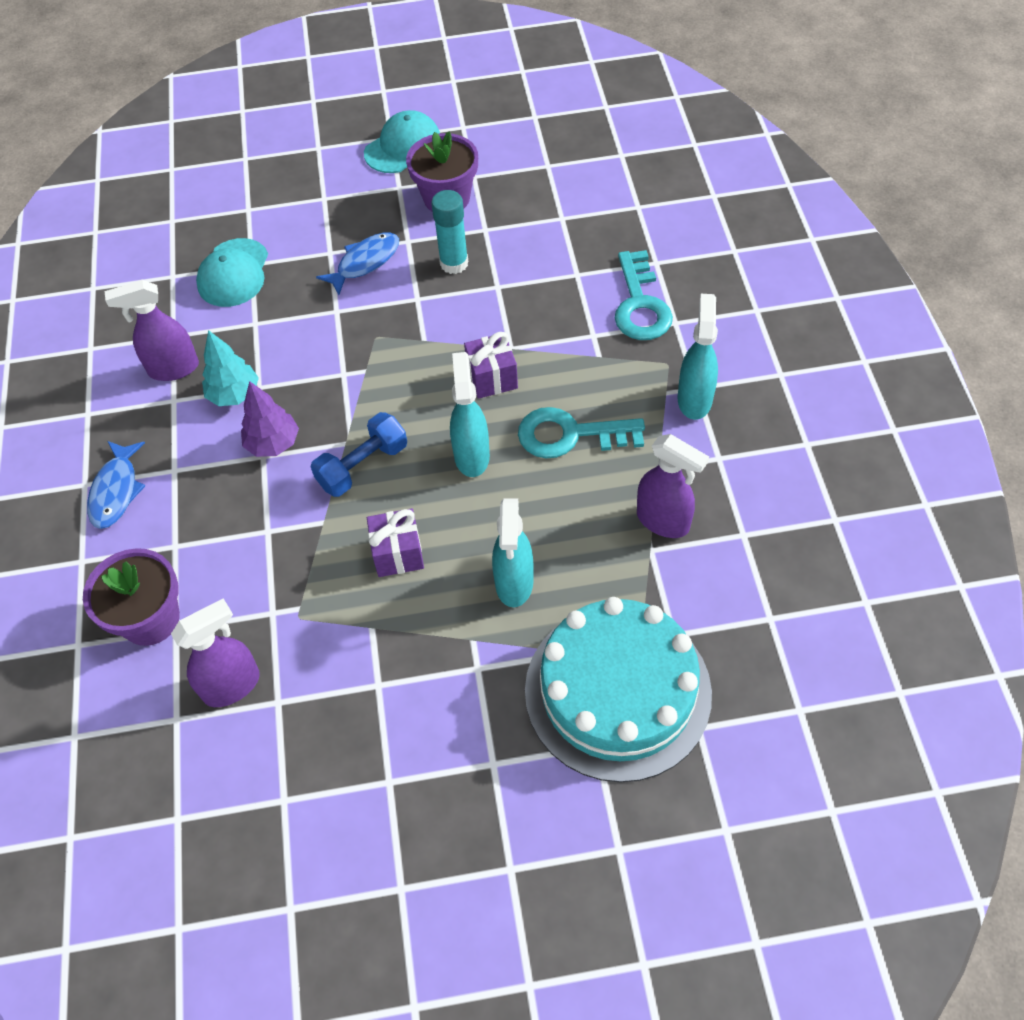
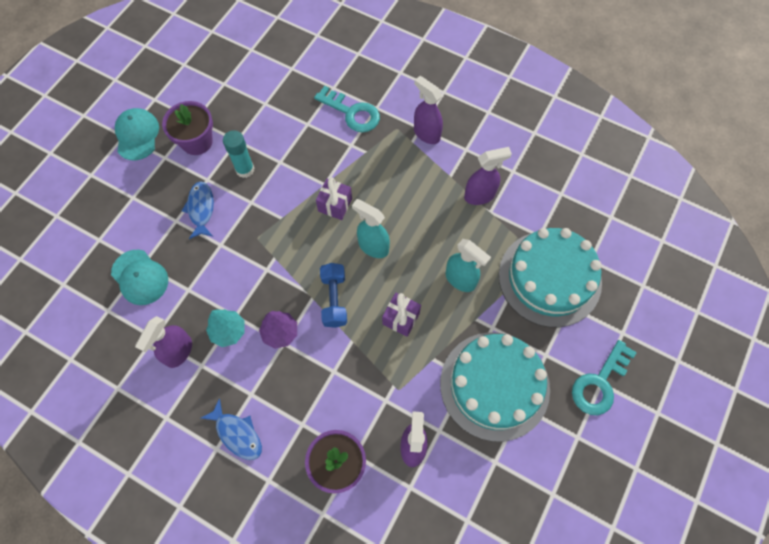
camera: 55 degrees left, 10 degrees up
(393, 727) = (494, 385): none -> turquoise cake
(570, 434) = (400, 197): turquoise key -> turquoise key (599, 383)
(694, 399) = (426, 134): turquoise spray bottle -> purple spray bottle

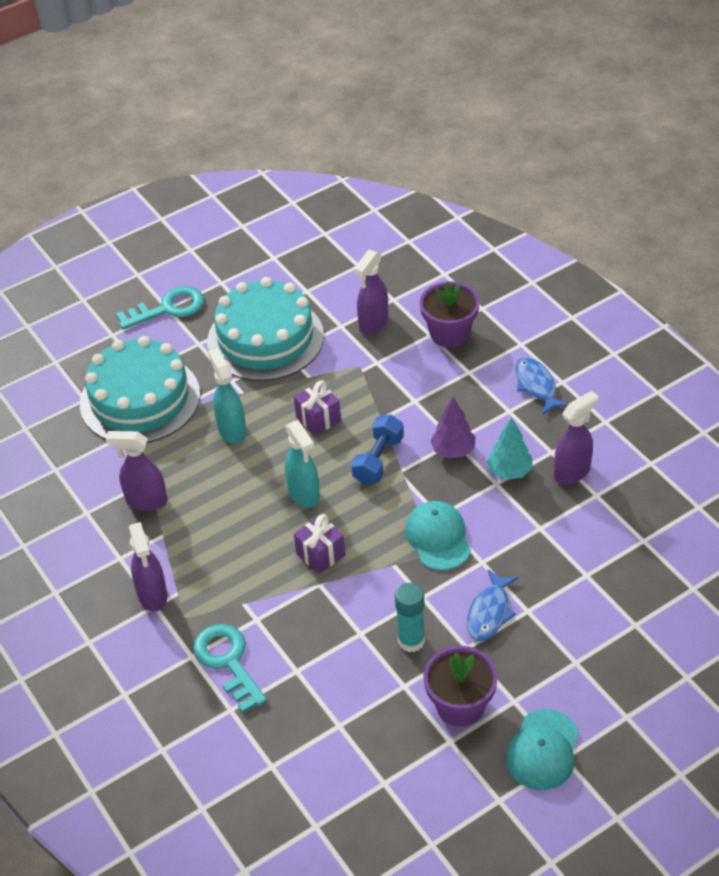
camera: 150 degrees left, 20 degrees down
(140, 277) = (594, 561): turquoise cap -> turquoise cap (438, 537)

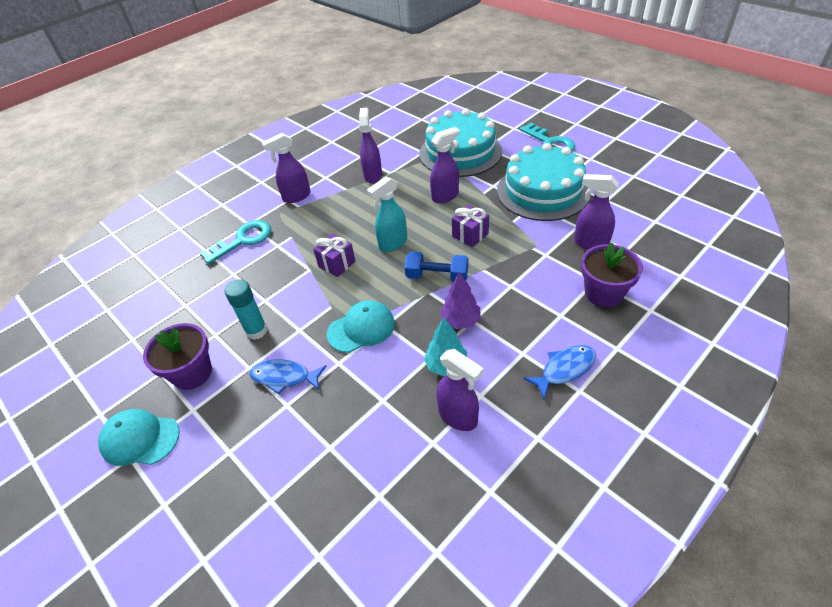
camera: 80 degrees right, 0 degrees up
(231, 430) = (445, 196): turquoise spray bottle -> purple spray bottle

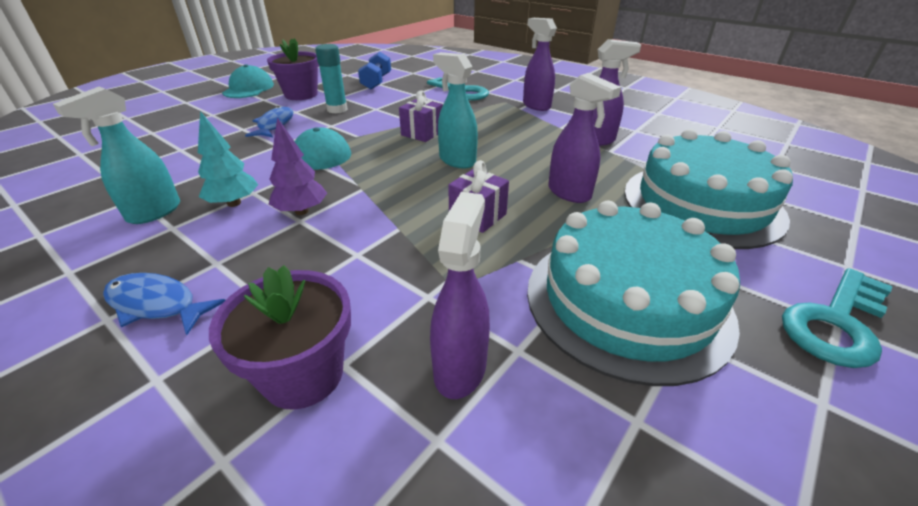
camera: 80 degrees right, 10 degrees down
(437, 276) = (390, 192): blue dumbbell -> blue dumbbell (376, 82)
(458, 417) = (154, 213): purple spray bottle -> turquoise spray bottle
(564, 369) = (157, 304): blue fish -> blue fish turned 150 degrees clockwise

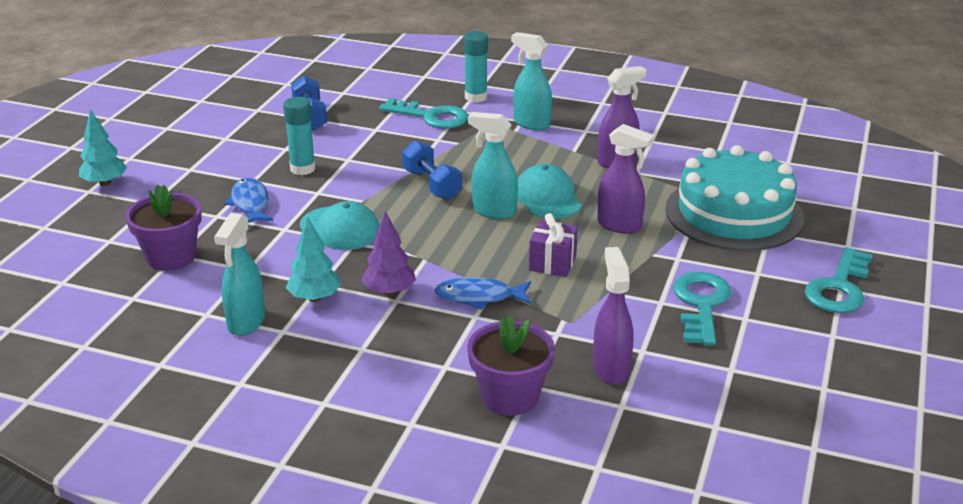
camera: 20 degrees left, 5 degrees down
(157, 304) = (351, 385): blue fish -> blue fish (479, 297)
(201, 99) = (105, 183): none -> turquoise tree
(248, 89) = (148, 156): turquoise cap -> turquoise cap (547, 198)
(301, 95) = (232, 154): purple flower pot -> purple flower pot (171, 257)
(422, 133) = (432, 184): purple gift -> blue dumbbell
(504, 85) = (476, 97): none -> turquoise glue stick
(536, 106) = (531, 123): purple spray bottle -> turquoise spray bottle
(627, 301) = (701, 304): turquoise cake -> turquoise key

